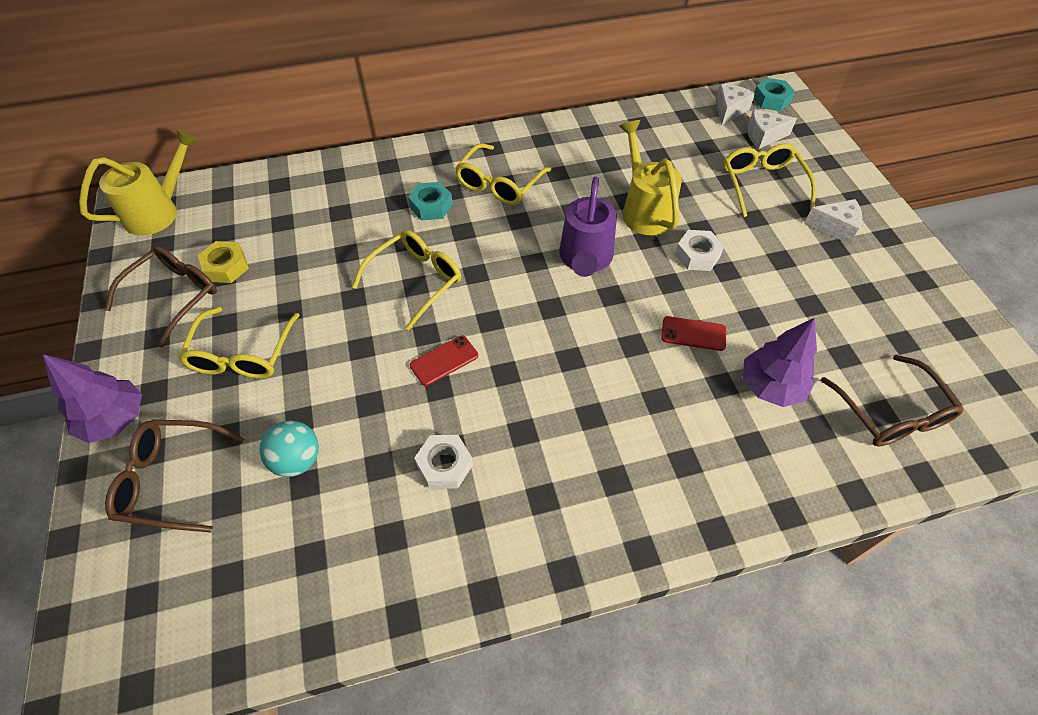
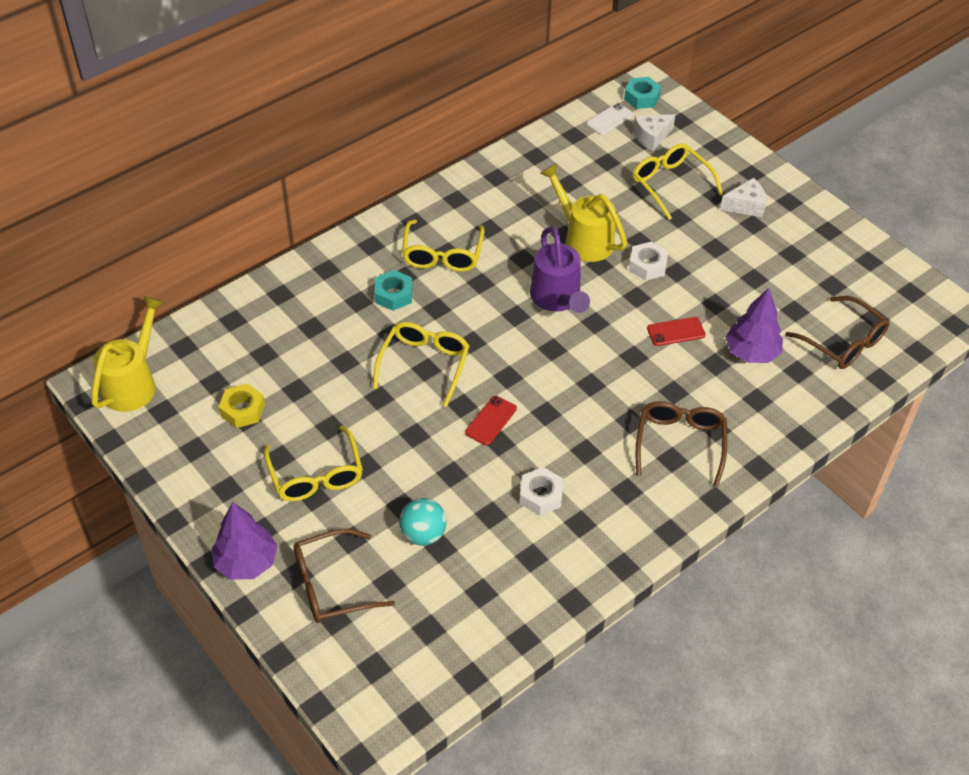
camera: 25 degrees left, 5 degrees down
(174, 296) = (214, 450): brown glasses -> brown glasses (680, 443)
(729, 110) = (609, 119): white cheese -> white phone

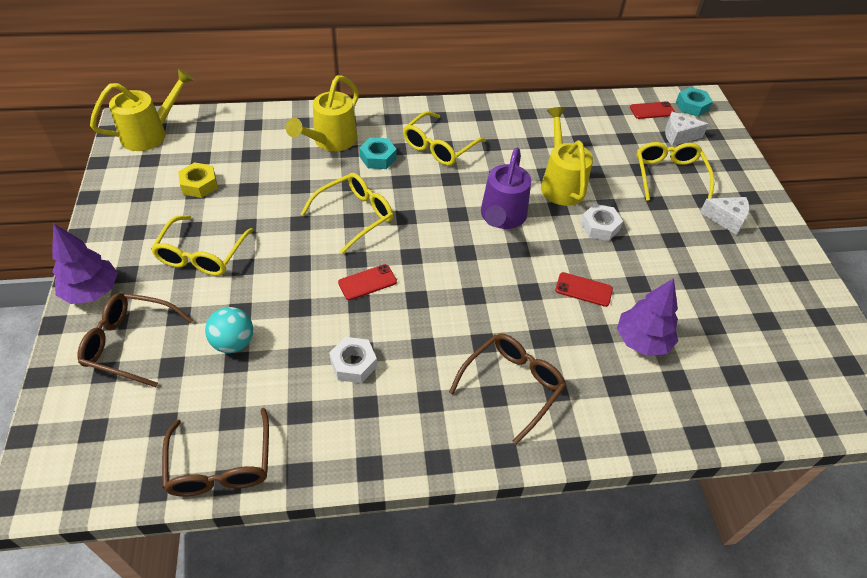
camera: 30 degrees right, 0 degrees up
(331, 300) = (331, 141): none -> yellow watering can
(609, 119) = (652, 111): white phone -> red phone
(843, 342) = (743, 377): brown glasses -> brown glasses (221, 465)

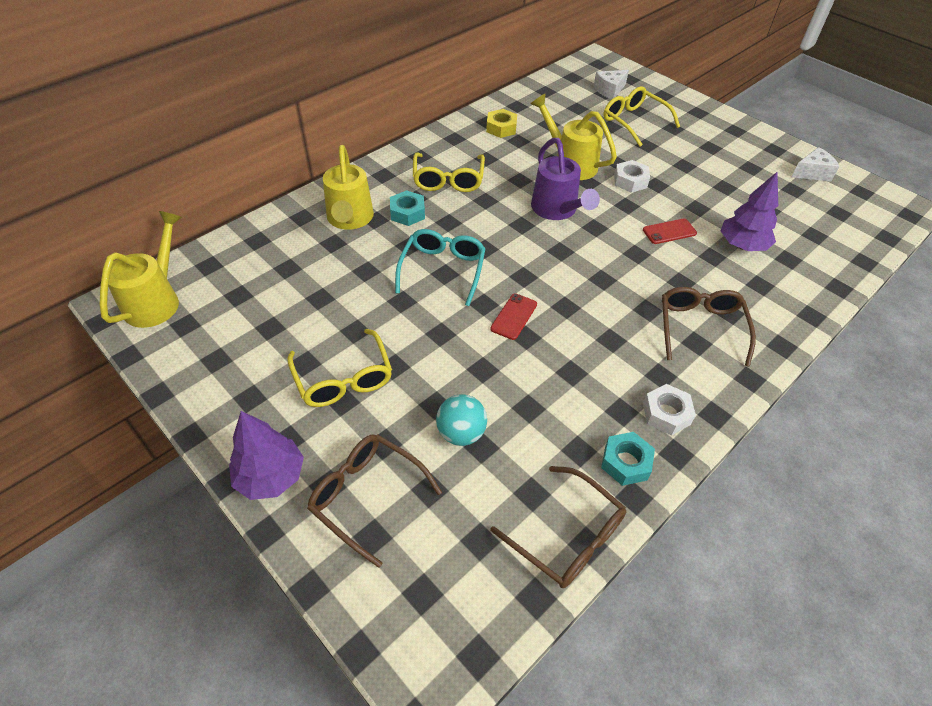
camera: 35 degrees left, 0 degrees up
(130, 343) = (367, 496): brown glasses -> brown glasses turned 60 degrees clockwise
(199, 184) = (266, 320): yellow nut -> yellow nut (501, 128)
(353, 364) = (576, 385): white nut -> white nut (666, 414)
(355, 216) = (442, 270): yellow glasses -> turquoise glasses
(652, 111) = (573, 80): red phone -> none
(692, 106) = (595, 65): turquoise nut -> turquoise nut (626, 462)
(726, 219) = (700, 134): white cheese -> white cheese (812, 173)

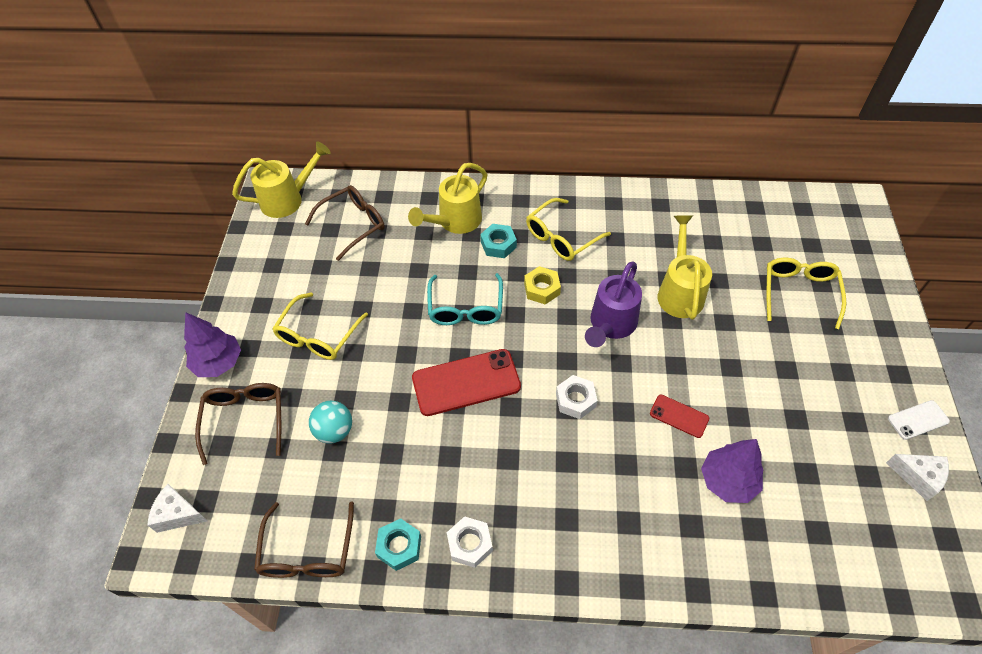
camera: 50 degrees right, 5 degrees up
(442, 270) = (465, 308): turquoise glasses -> turquoise glasses turned 120 degrees clockwise
(501, 128) = (664, 218): yellow nut -> yellow nut (542, 289)
(514, 316) = (466, 382): red phone -> red phone, size x1.94
(609, 90) = (821, 245): white cheese -> white cheese (178, 514)
(630, 181) = (711, 346): white nut -> white nut (575, 400)
(700, 328) = (586, 511): brown glasses -> brown glasses (353, 224)
(774, 146) = (918, 420): none -> white phone

